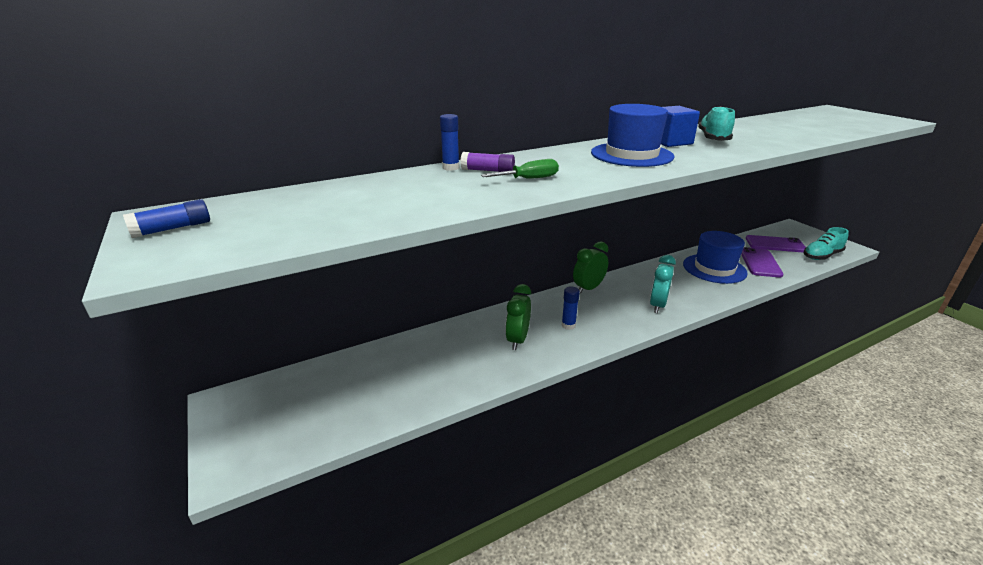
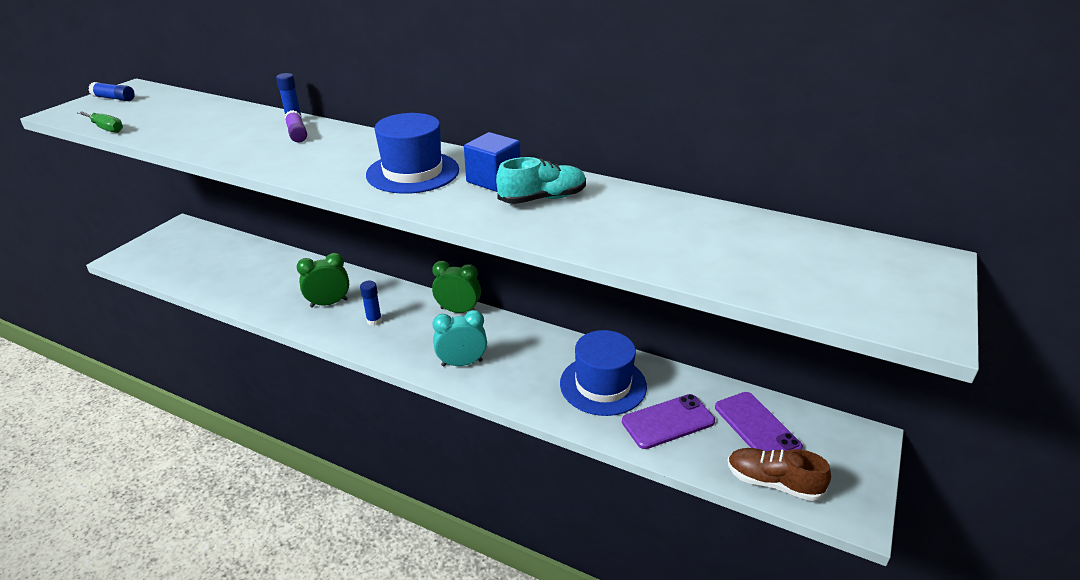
camera: 55 degrees right, 5 degrees up
(529, 179) = (286, 152): green screwdriver -> green screwdriver (106, 128)
(822, 256) = (773, 483): turquoise shoe -> brown shoe

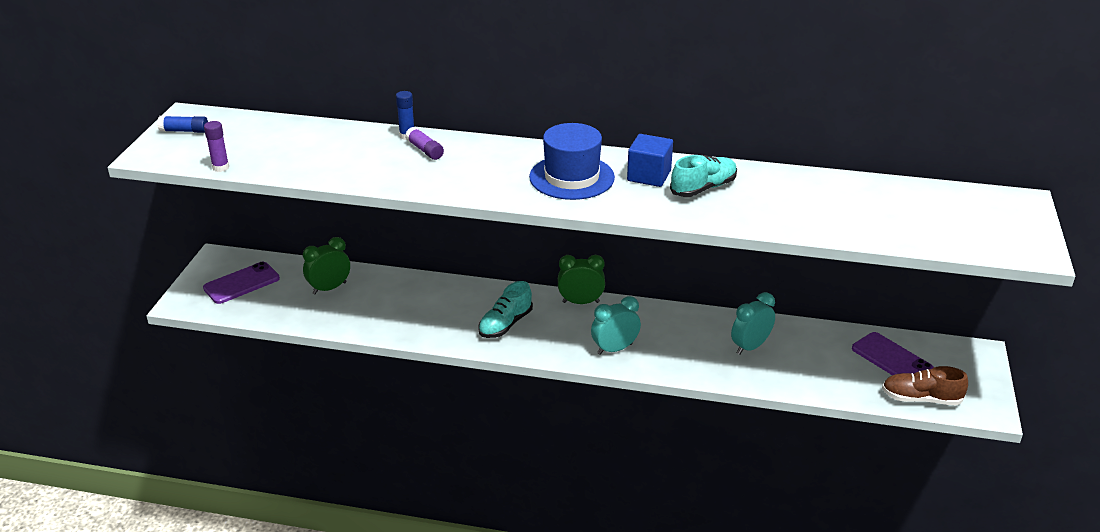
camera: 15 degrees left, 0 degrees up
(106, 128) = (220, 167): green screwdriver -> purple glue stick
(329, 303) = (447, 314): green clock -> green clock (329, 288)
(374, 321) = (505, 324): blue glue stick -> turquoise shoe
(603, 385) = (750, 347): blue hat -> turquoise clock
(668, 422) = (819, 367): purple phone -> purple phone (241, 283)

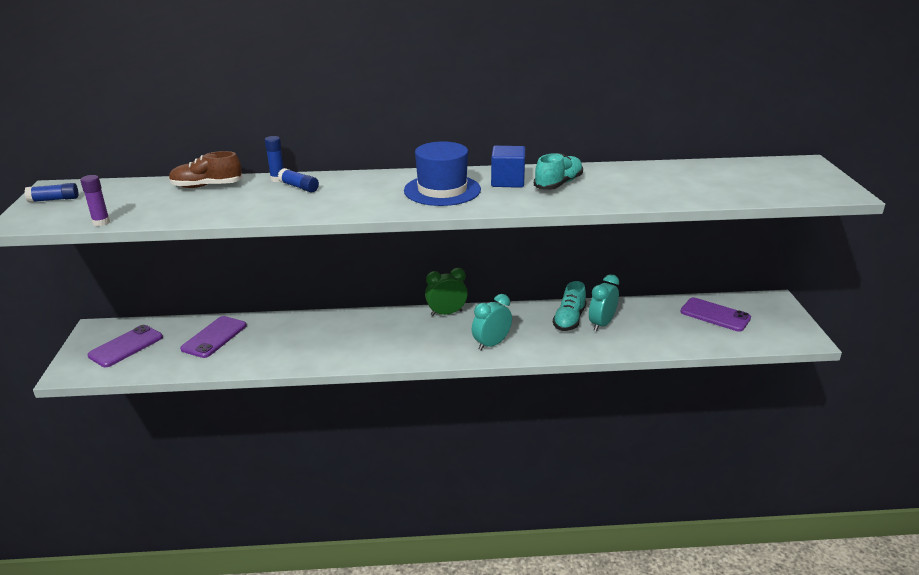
camera: 15 degrees left, 5 degrees down
(329, 288) = (214, 337): green clock -> purple phone
(425, 150) = (299, 187): purple glue stick -> blue glue stick
(505, 324) = (388, 340): turquoise shoe -> turquoise shoe (569, 320)
(921, 399) = (753, 340): brown shoe -> brown shoe (207, 186)

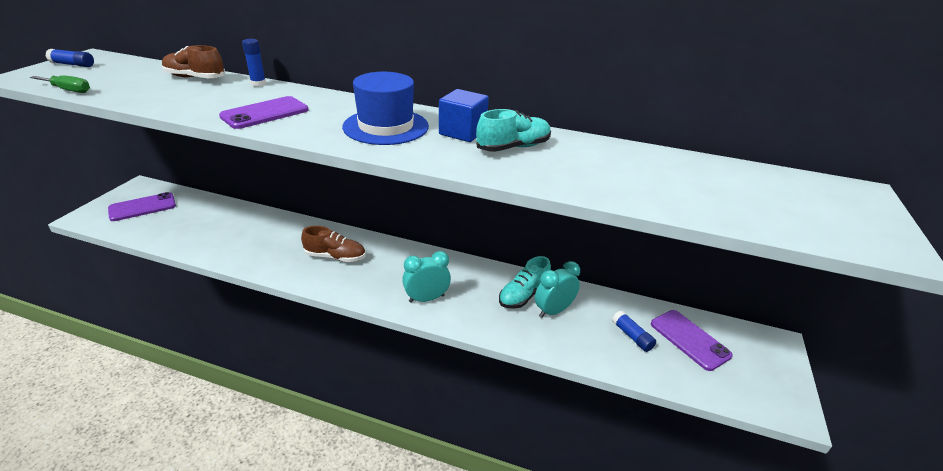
camera: 20 degrees right, 5 degrees up
(101, 222) = (68, 90): purple glue stick -> green screwdriver
(214, 337) = (209, 218): purple phone -> purple phone (265, 113)
(299, 187) = (264, 95): blue glue stick -> blue glue stick (632, 336)
(378, 335) = (335, 257): none -> brown shoe
(446, 313) = (412, 252): green clock -> none

